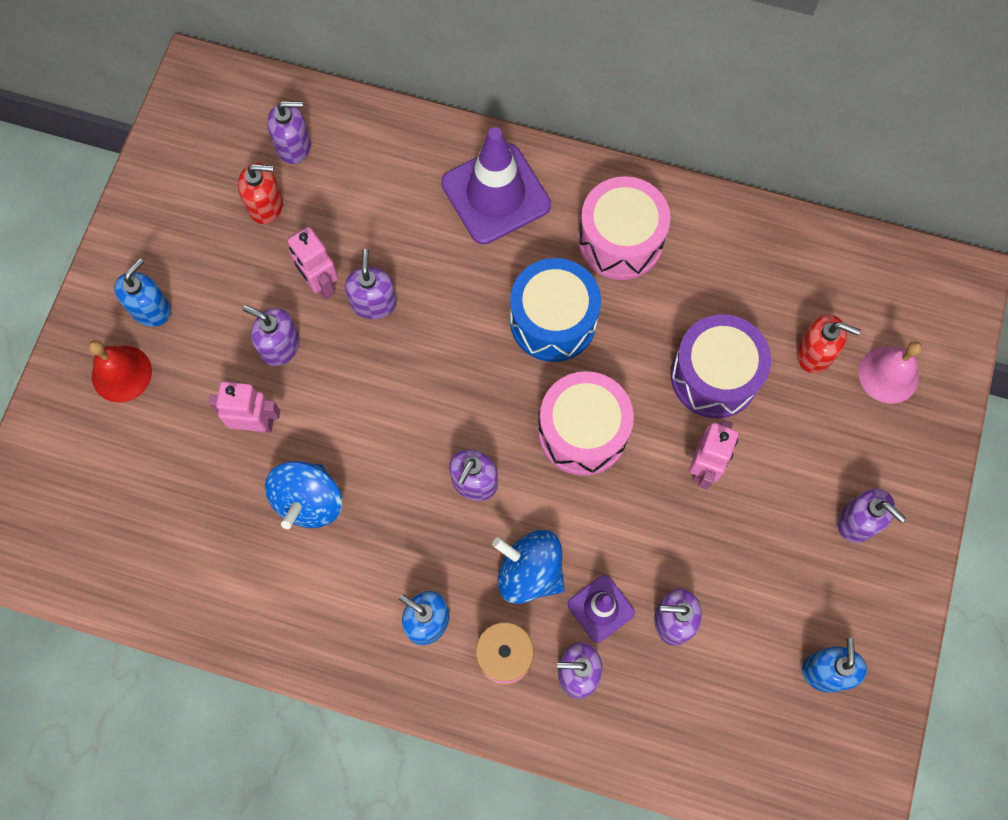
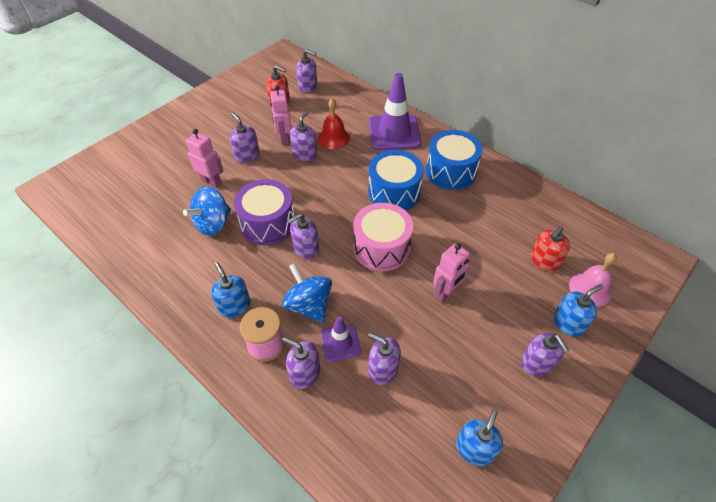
camera: 25 degrees right, 20 degrees down
(121, 373) = (166, 140): red bell -> red bell (333, 138)
(150, 308) = (199, 122): blue soap dispenser -> blue soap dispenser (568, 323)
(620, 240) = (451, 171): pink drum -> blue drum
(714, 376) = (475, 250): purple drum -> purple drum (268, 223)
(815, 353) = (544, 261): red soap dispenser -> red soap dispenser turned 90 degrees clockwise

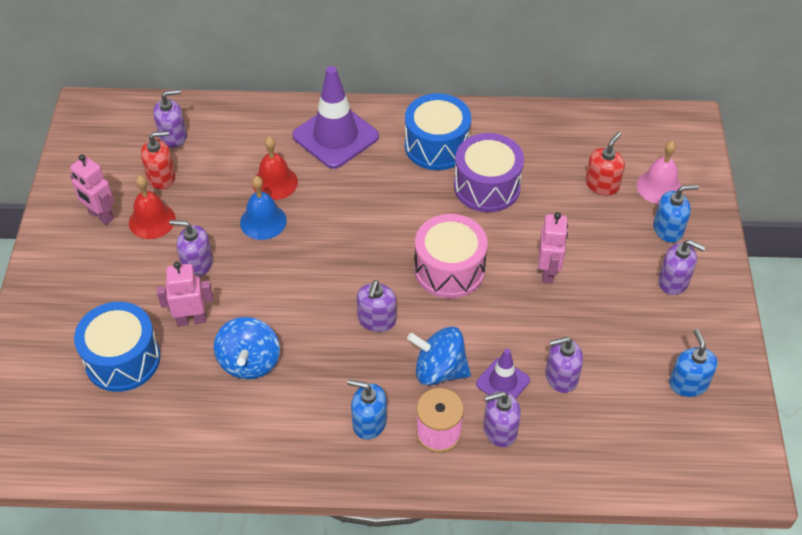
camera: 40 degrees left, 0 degrees up
(251, 121) = (152, 220): none -> red bell
(268, 223) = (309, 322): purple drum -> purple drum (487, 186)
(284, 138) = (218, 218): pink robot -> pink robot (100, 216)
(305, 154) = (263, 221): purple soap dispenser -> blue bell
(394, 192) = (403, 204): blue drum -> blue drum (122, 359)
(544, 261) = (602, 184): red soap dispenser -> red soap dispenser turned 150 degrees counterclockwise
(568, 323) = (668, 229): blue soap dispenser -> blue soap dispenser turned 60 degrees clockwise

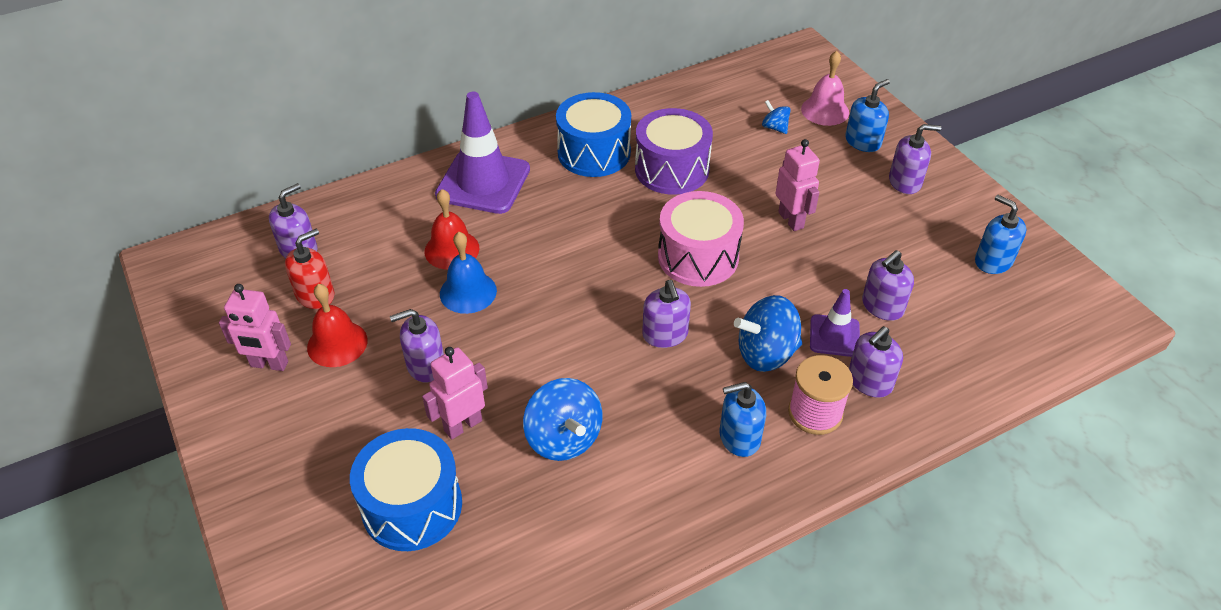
camera: 30 degrees left, 5 degrees down
(602, 184) = (774, 127): red soap dispenser -> blue spinning top

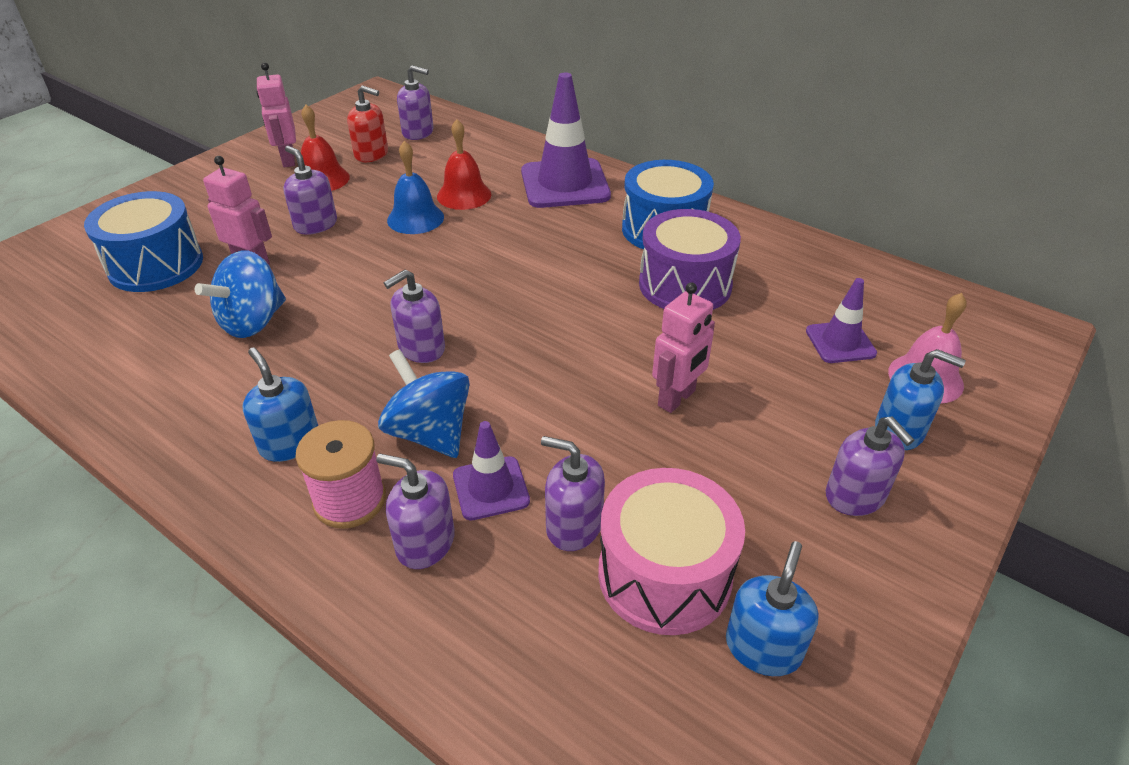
camera: 65 degrees right, 5 degrees down
(698, 257) = (556, 340): pink drum -> pink drum (664, 574)
(774, 127) = (840, 342): blue spinning top -> purple traffic cone

